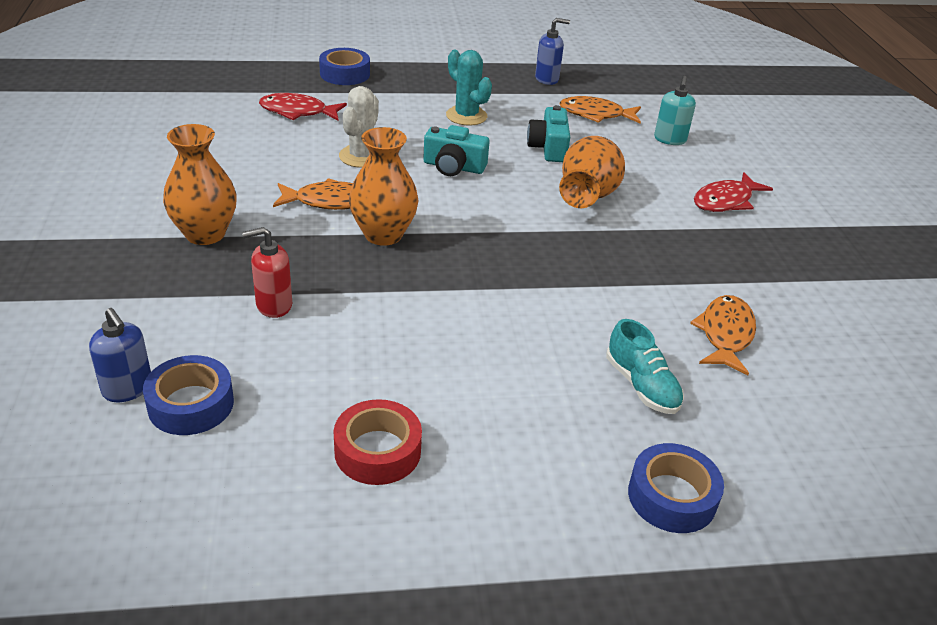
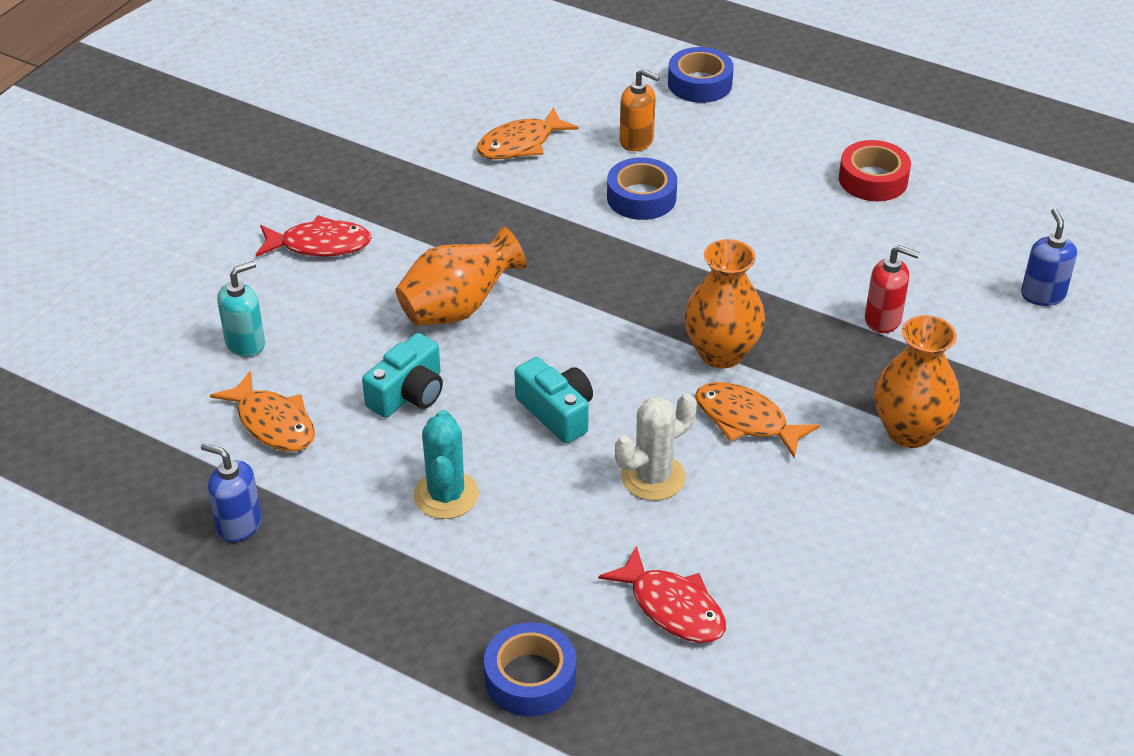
camera: 140 degrees left, 5 degrees up
(191, 404) = (995, 263): blue tape -> blue tape (641, 197)
(641, 386) = (637, 141): turquoise shoe -> orange soap dispenser

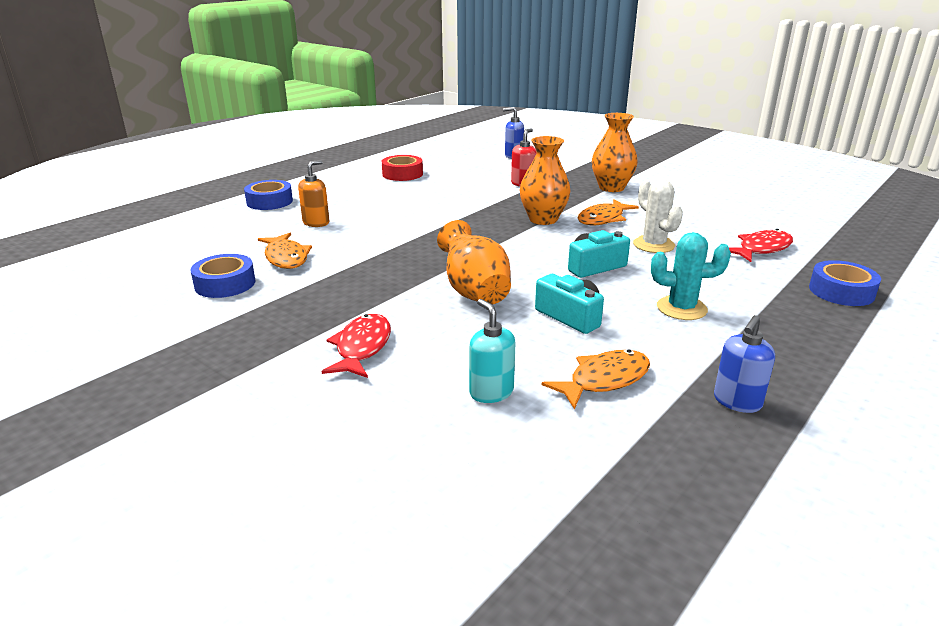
camera: 80 degrees left, 15 degrees down
(641, 197) = (380, 226): blue tape -> blue tape (225, 284)

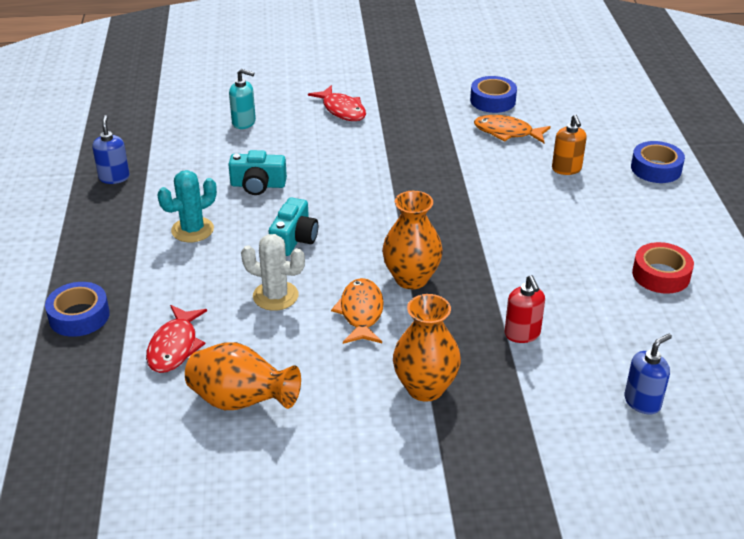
camera: 135 degrees right, 10 degrees up
(474, 292) = (342, 172): orange vase -> orange vase (241, 402)
(604, 380) = (194, 155): orange fish -> none

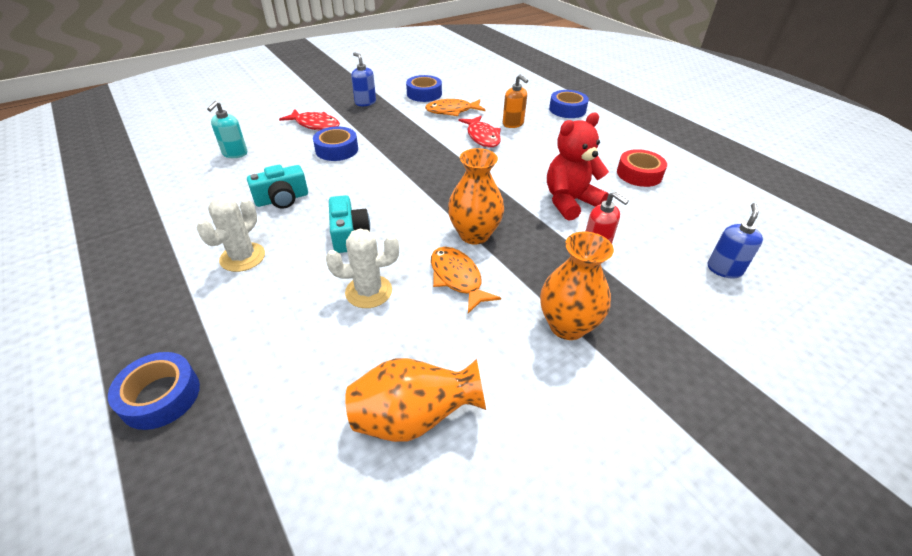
camera: 30 degrees left, 5 degrees up
(114, 177) = (126, 233): blue soap dispenser -> blue soap dispenser (365, 102)
(174, 347) = (299, 386): red fish -> red fish (482, 137)
(192, 230) = (242, 257): turquoise cactus -> white cactus
(244, 122) = (235, 153): turquoise soap dispenser -> turquoise soap dispenser turned 120 degrees clockwise
(344, 146) = (337, 150): none -> blue tape
(543, 279) = (570, 202): none -> red teddy bear

